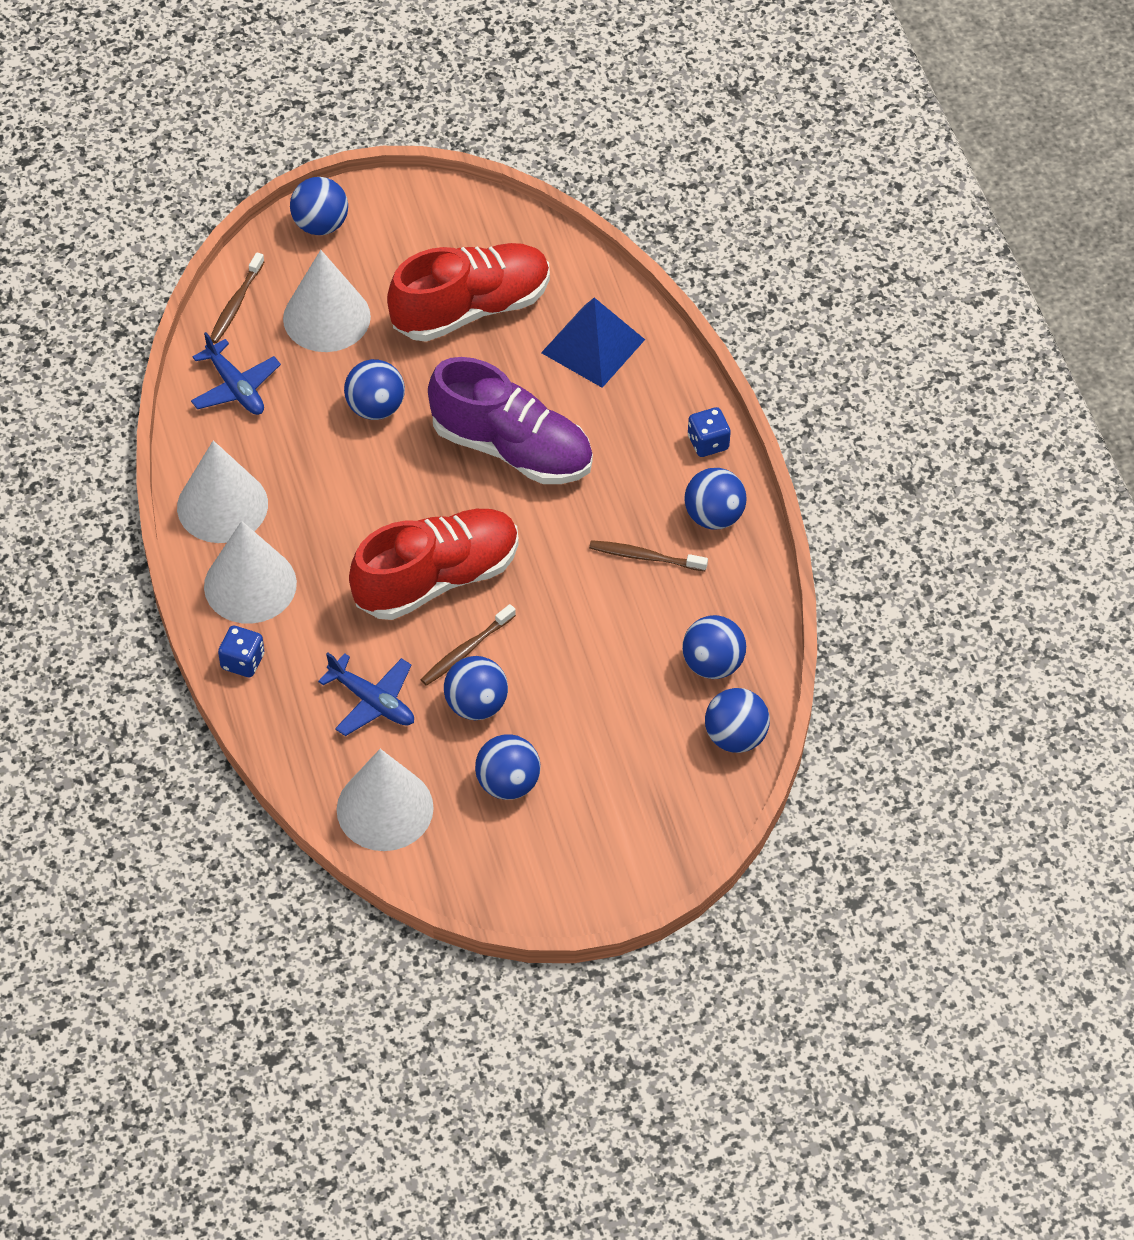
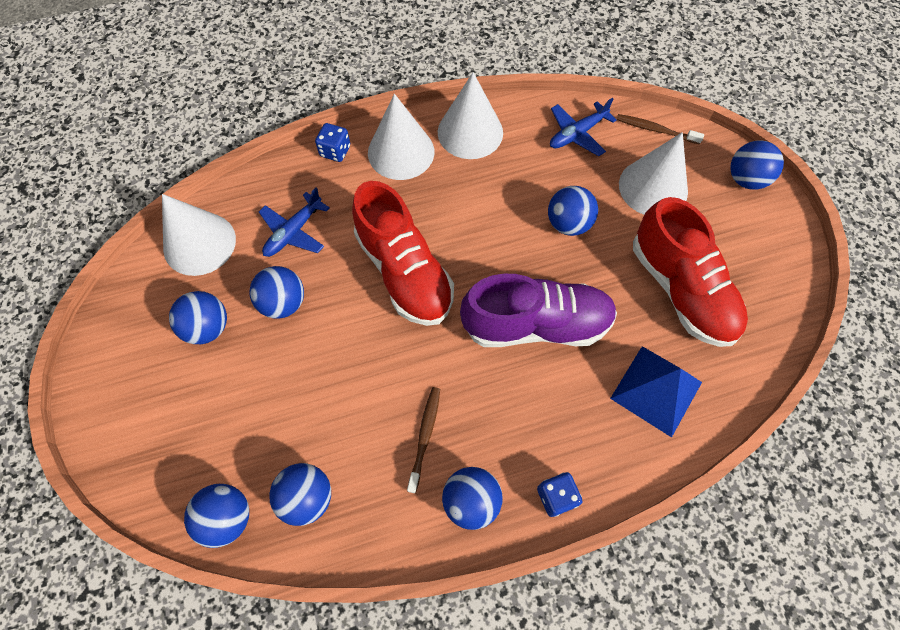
camera: 90 degrees right, 10 degrees up
(466, 650) = (335, 295): brown toothbrush -> none
(512, 448) = (536, 324): purple shoe -> purple shoe turned 120 degrees counterclockwise

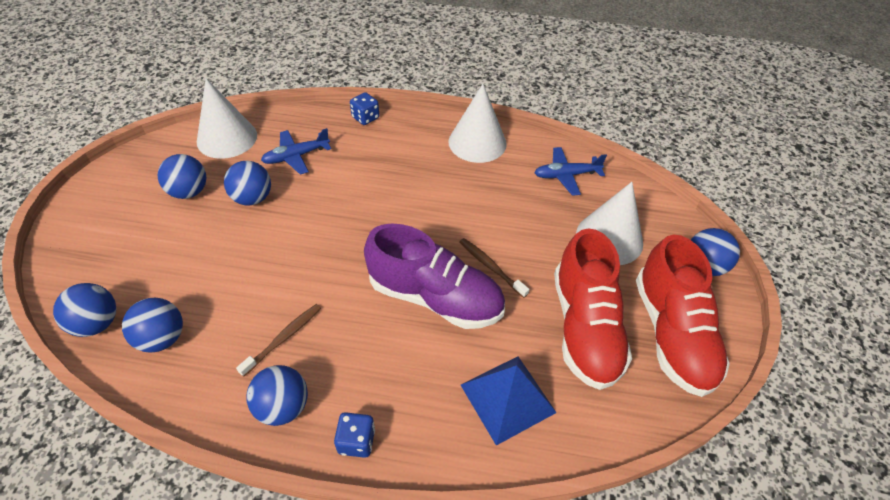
camera: 25 degrees right, 15 degrees down
(401, 152) = (413, 136): white cone -> none
(404, 272) = (356, 215): red shoe -> red shoe (672, 333)
(568, 224) = (514, 235): blue ball -> none
(656, 130) = (639, 197): brown toothbrush -> brown toothbrush (491, 267)

